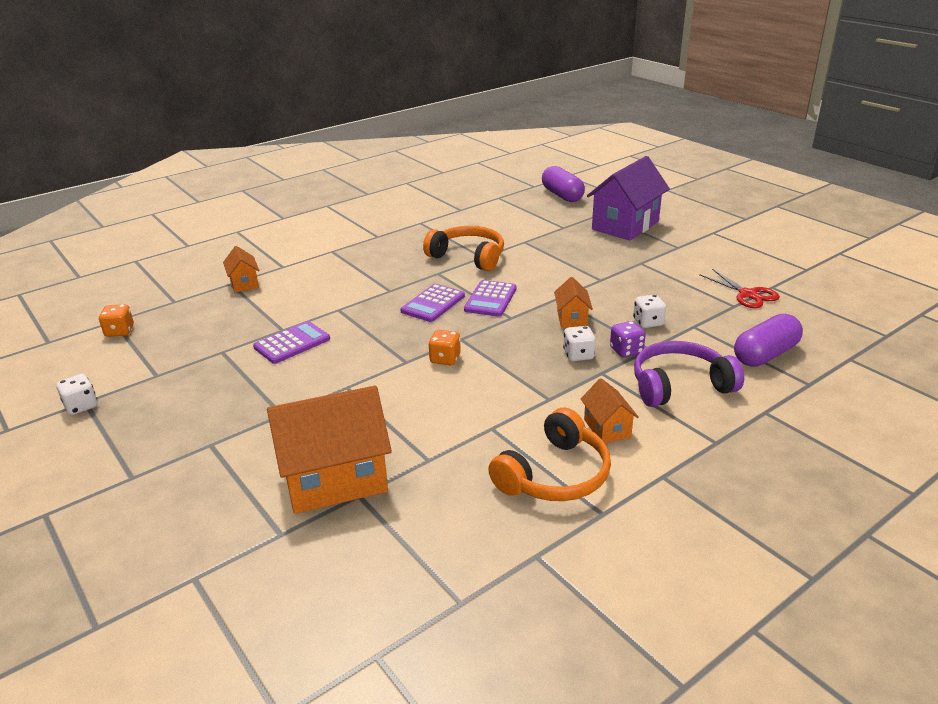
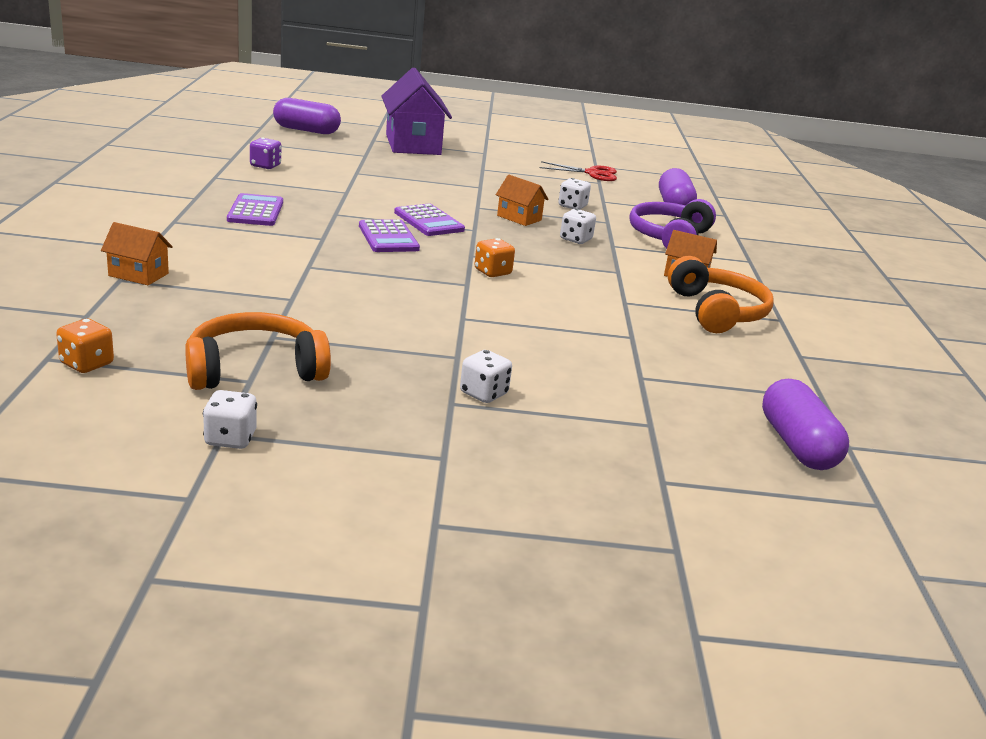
camera: 55 degrees left, 5 degrees down
(239, 448) = (484, 393): none -> white dice
(292, 343) = (331, 305): purple calculator -> purple calculator (255, 211)
(335, 479) = (604, 376): orange house -> none
(339, 623) = (797, 445): none -> purple capsule
(468, 257) = (334, 195): orange headphones -> orange headphones (254, 369)
(626, 351) = (598, 227): purple dice -> purple dice (265, 166)

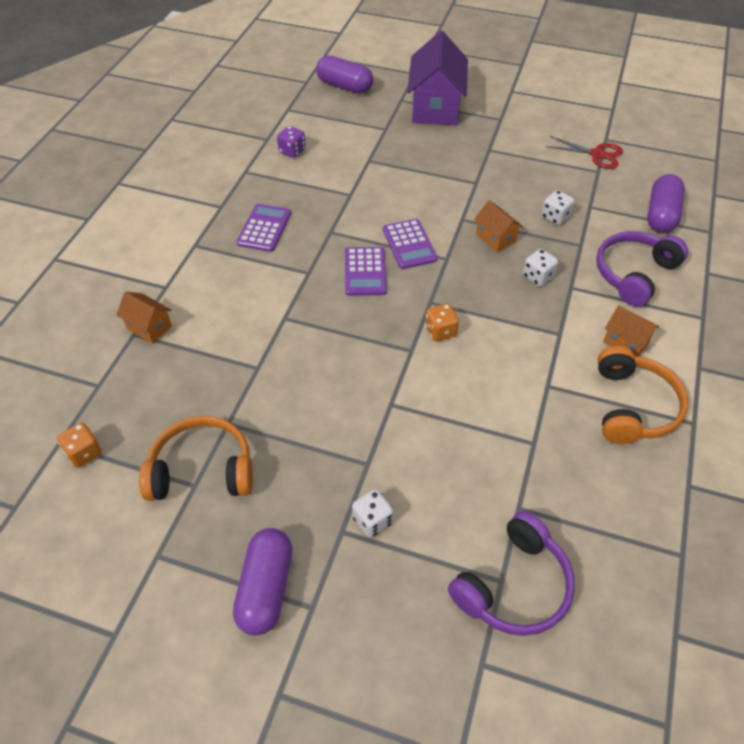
camera: 20 degrees right, 25 degrees up
(230, 439) = (161, 563): white dice -> none
(666, 427) = (514, 586): none -> purple headphones
(797, 445) = (626, 627): purple capsule -> purple capsule (266, 588)

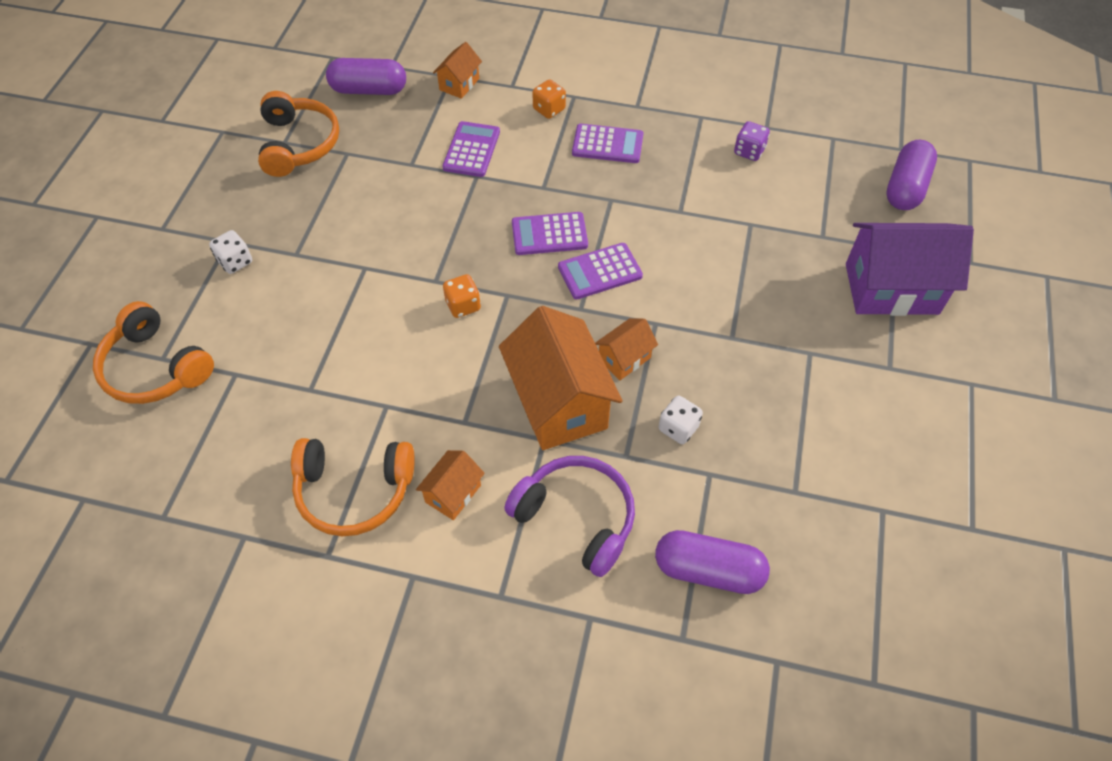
camera: 85 degrees right, 5 degrees up
(84, 453) = (321, 73): orange dice -> orange dice (549, 109)
(248, 320) = (471, 150): none -> purple calculator
(266, 588) = (183, 198): purple capsule -> purple capsule (369, 90)
(514, 586) = (155, 368): purple headphones -> orange headphones
(537, 276) = (559, 403): white dice -> orange house
(597, 154) = (837, 493): red scissors -> none

